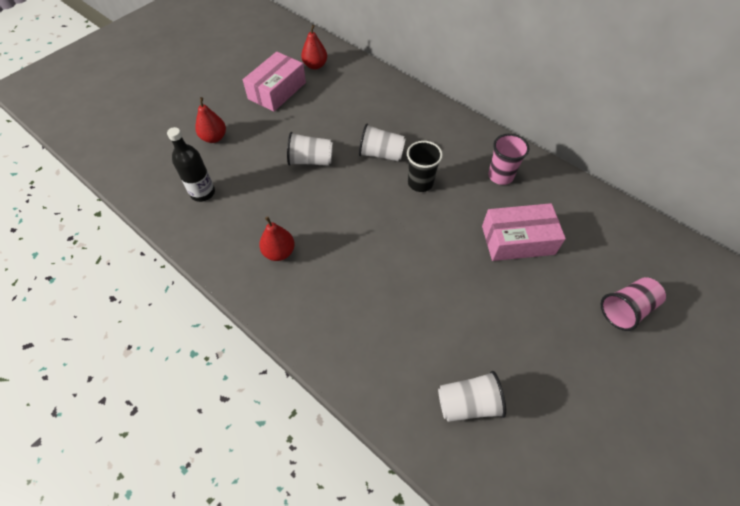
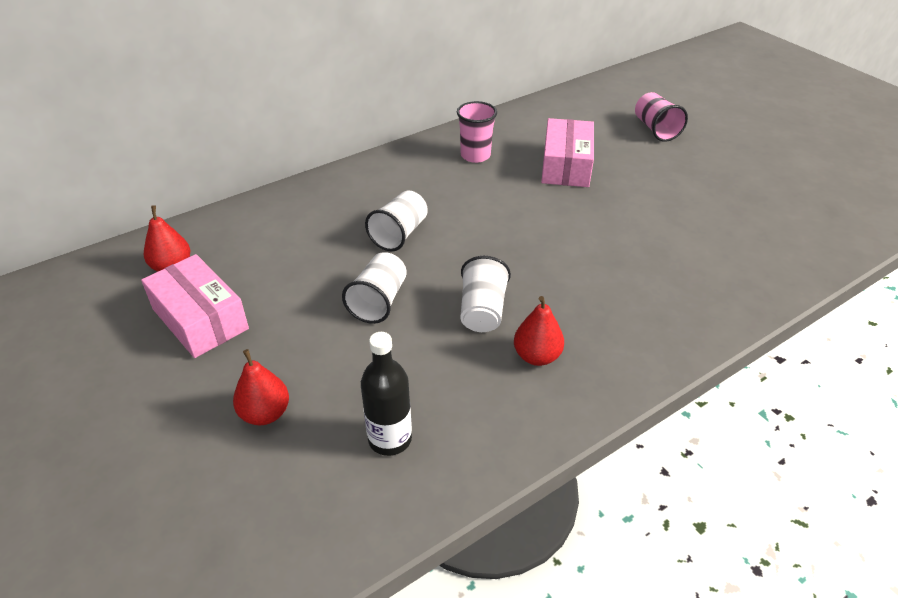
camera: 75 degrees left, 15 degrees down
(420, 183) = (462, 212): black cup -> none
(468, 403) = (752, 238): white cup -> white cup (482, 311)

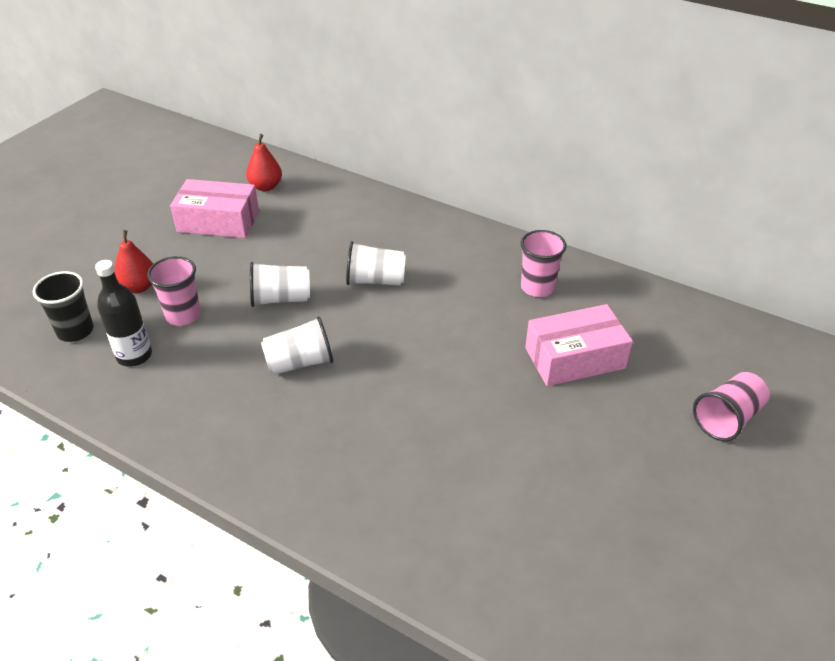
camera: 65 degrees right, 0 degrees up
(200, 319) = (218, 221): pink box -> pink box turned 75 degrees clockwise
(304, 492) = (75, 331): none -> black cup
(349, 383) = (183, 315): none -> pink cup
(537, 356) = (257, 414): red pear -> none

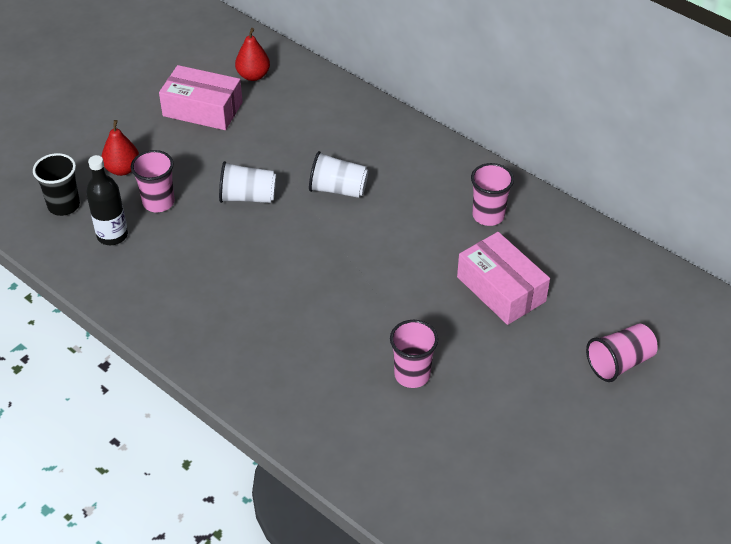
camera: 10 degrees right, 5 degrees up
(300, 363) = (254, 261): white cup -> none
(507, 464) = (412, 374): none -> pink cup
(574, 358) = (501, 289): pink box -> pink box turned 60 degrees clockwise

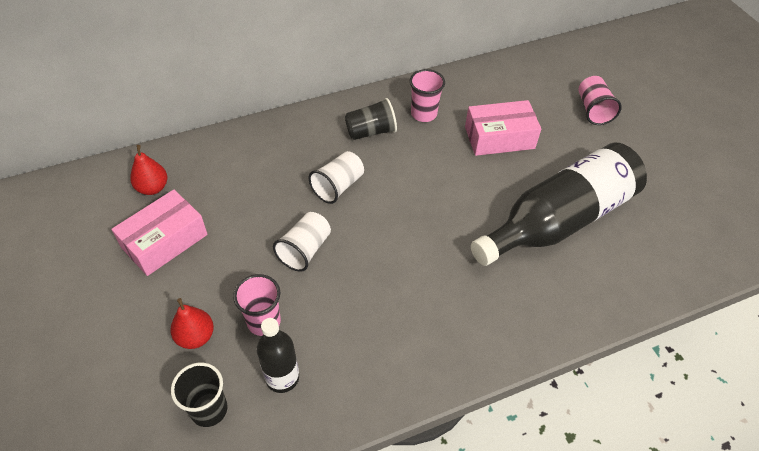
camera: 65 degrees left, 5 degrees up
(412, 374) = (559, 220): pink cup -> black bottle
(429, 185) = (371, 131): none -> black cup

